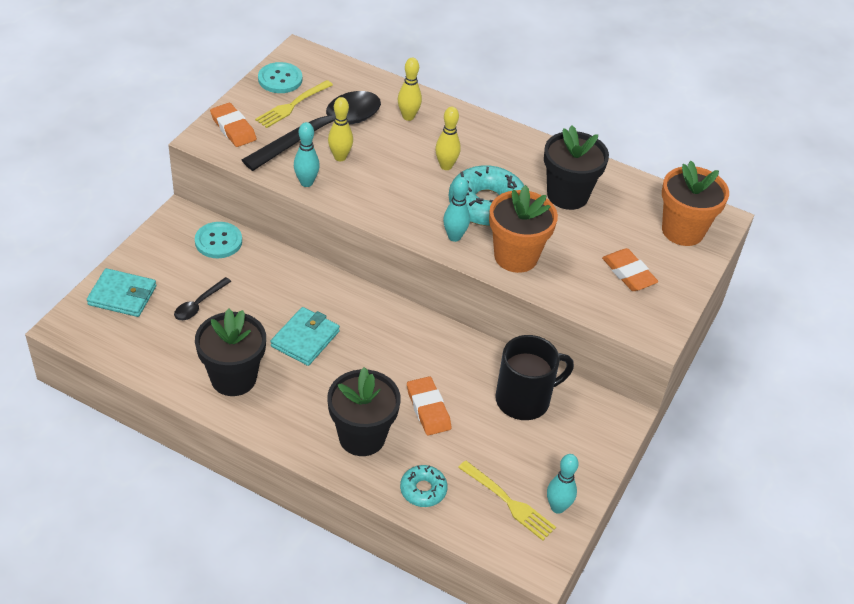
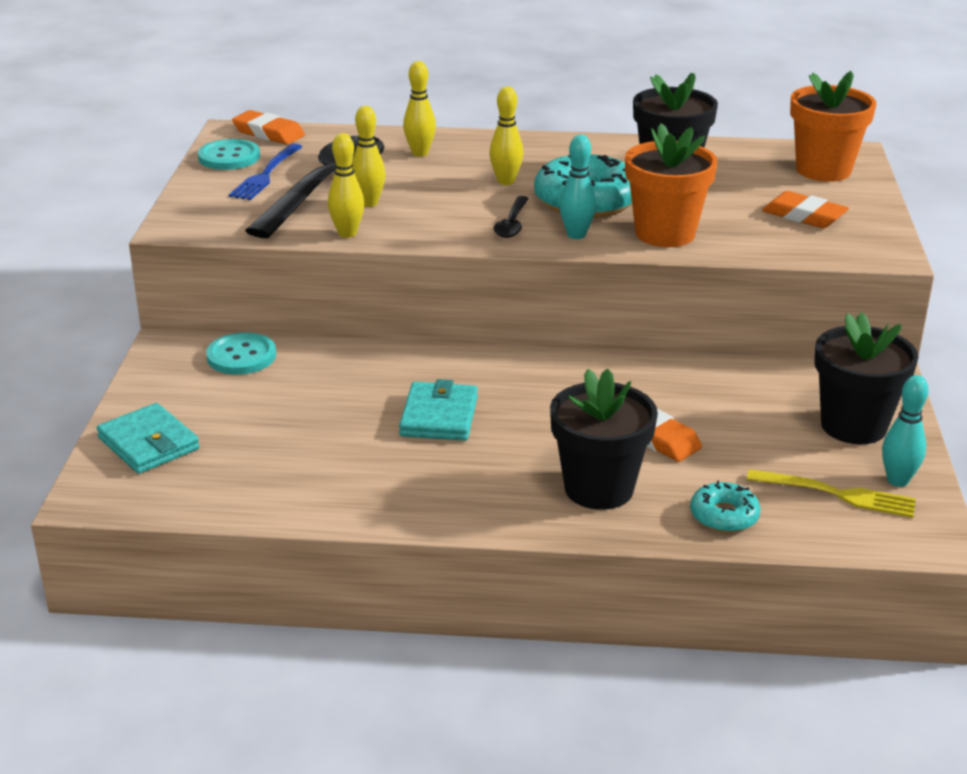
camera: 20 degrees left, 15 degrees down
(122, 295) = (149, 443): turquoise wallet -> turquoise wallet turned 60 degrees clockwise
(199, 304) = (266, 423): black spoon -> black spoon (512, 224)
(233, 128) = (206, 210): orange eraser -> orange eraser (269, 133)
(233, 378) = (377, 482): black flower pot -> black flower pot (853, 426)
(292, 105) = (266, 174): yellow fork -> blue fork
(306, 182) = (347, 233): turquoise bowling pin -> yellow bowling pin
(524, 399) = (760, 395): black mug -> none

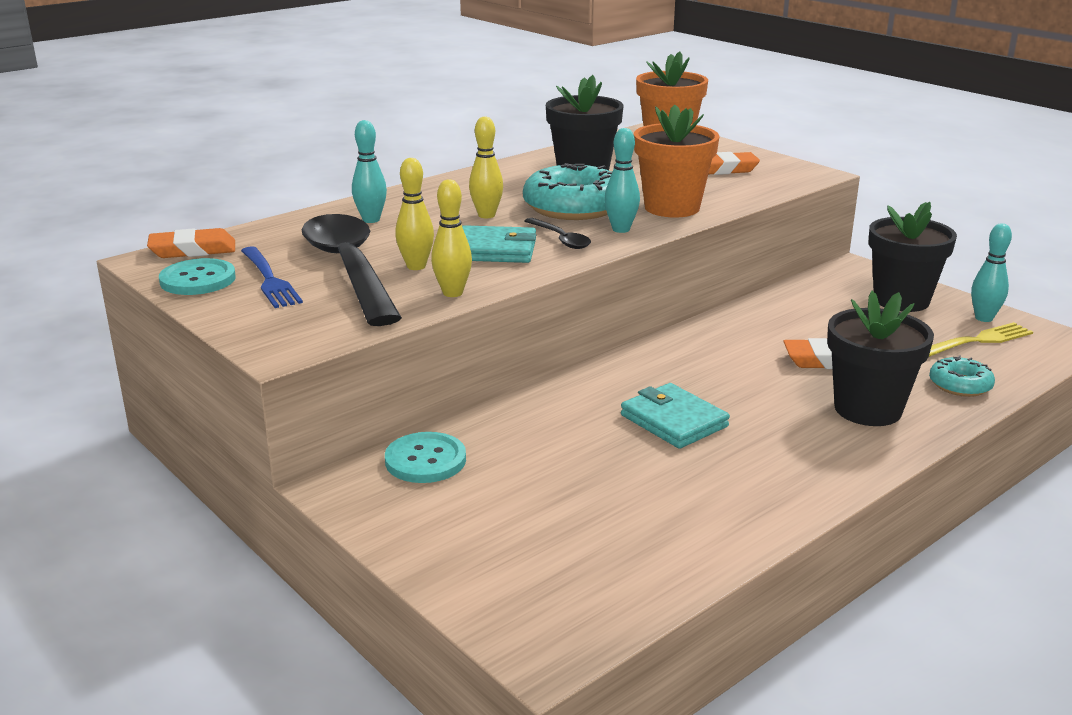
camera: 45 degrees left, 5 degrees down
(149, 443) = (497, 573): turquoise wallet -> turquoise wallet (495, 250)
(420, 153) = (371, 220): yellow bowling pin -> turquoise bowling pin

